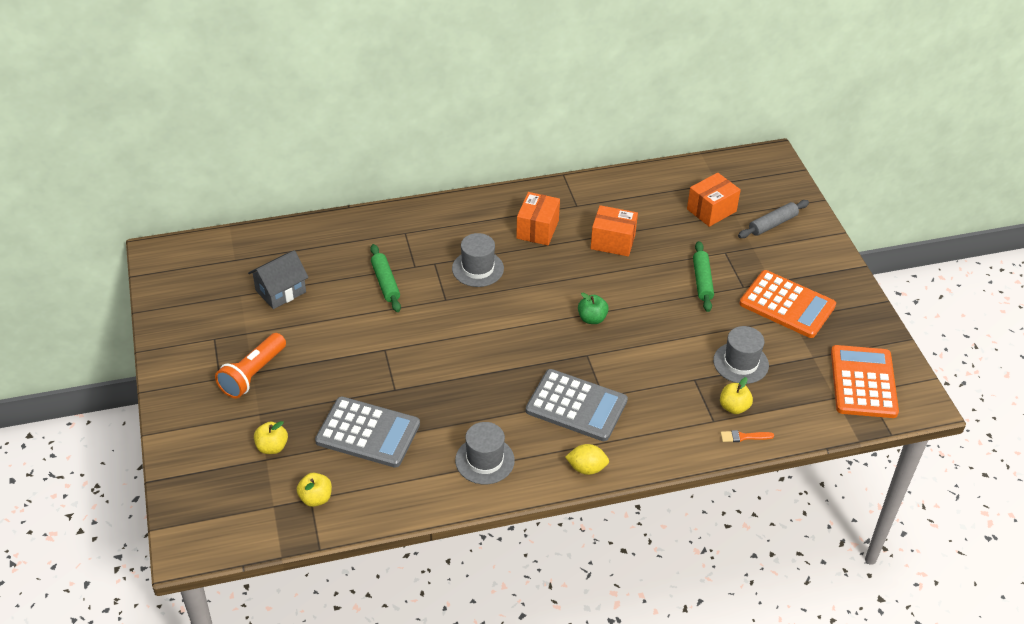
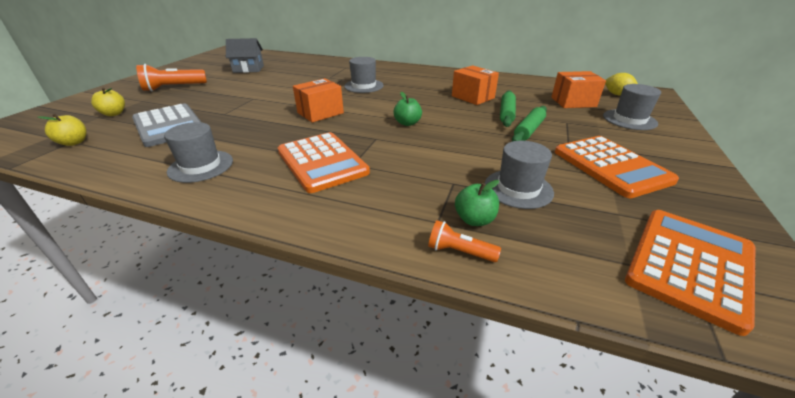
camera: 35 degrees right, 10 degrees down
(385, 282) = (303, 78): green rolling pin -> green rolling pin (506, 113)
(537, 229) = (425, 82): orange box -> orange box (320, 113)
(576, 406) = (322, 162): grey calculator -> orange calculator
(586, 468) = (261, 205): yellow lemon -> yellow lemon (617, 94)
(734, 407) = (474, 220): yellow apple -> green apple
(744, 437) = (459, 251): orange brush -> orange flashlight
(772, 224) = (629, 119): grey rolling pin -> grey hat

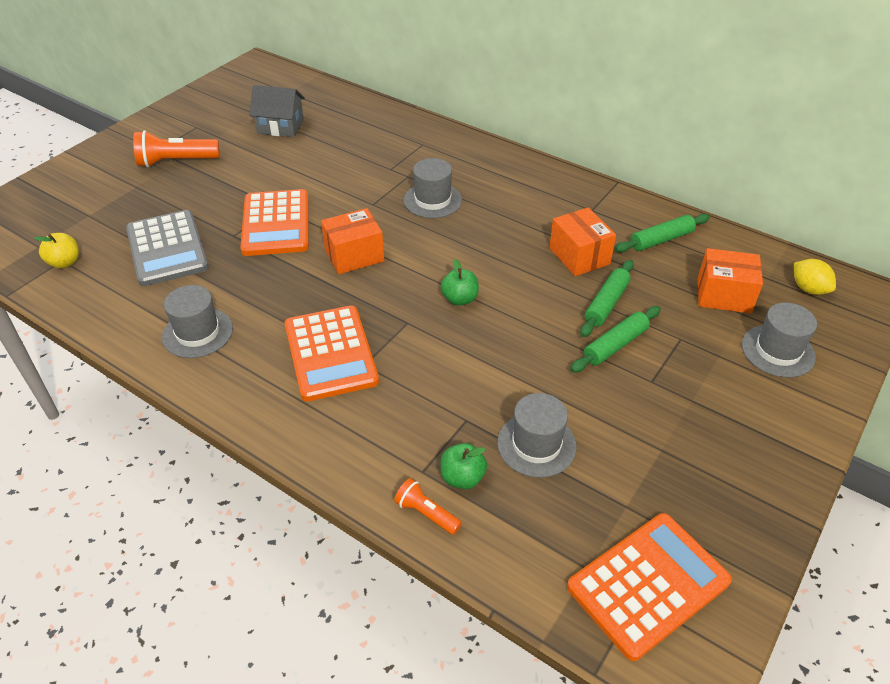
camera: 15 degrees right, 10 degrees up
(114, 114) = (104, 211): yellow apple -> none
(516, 86) = (661, 240): none -> green rolling pin
(611, 166) = (676, 433): orange calculator -> orange calculator (276, 223)

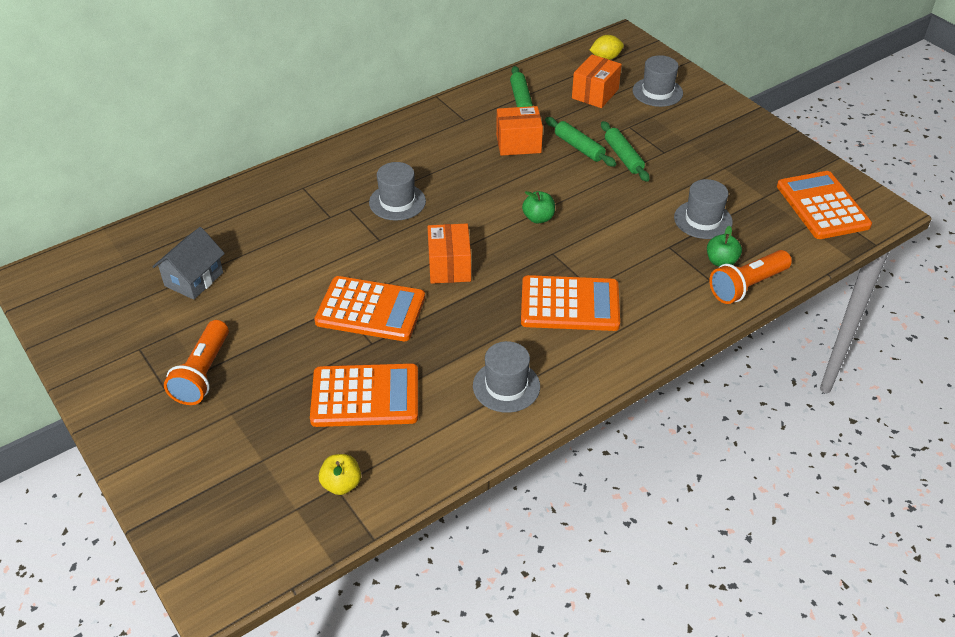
camera: 70 degrees left, 0 degrees up
(167, 249) = (365, 396): grey calculator -> orange calculator
(426, 513) = (747, 286): orange flashlight -> orange flashlight, size x1.77

